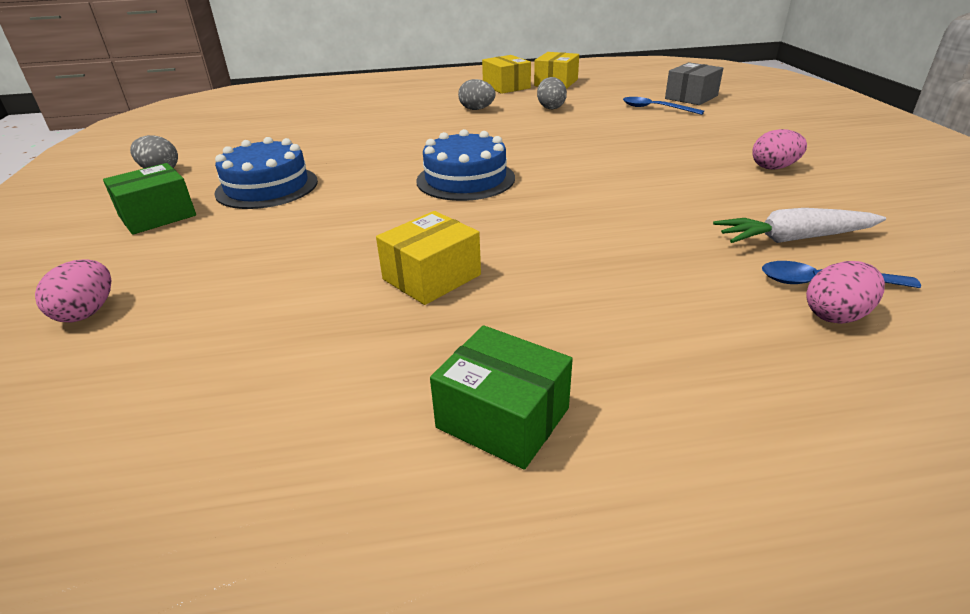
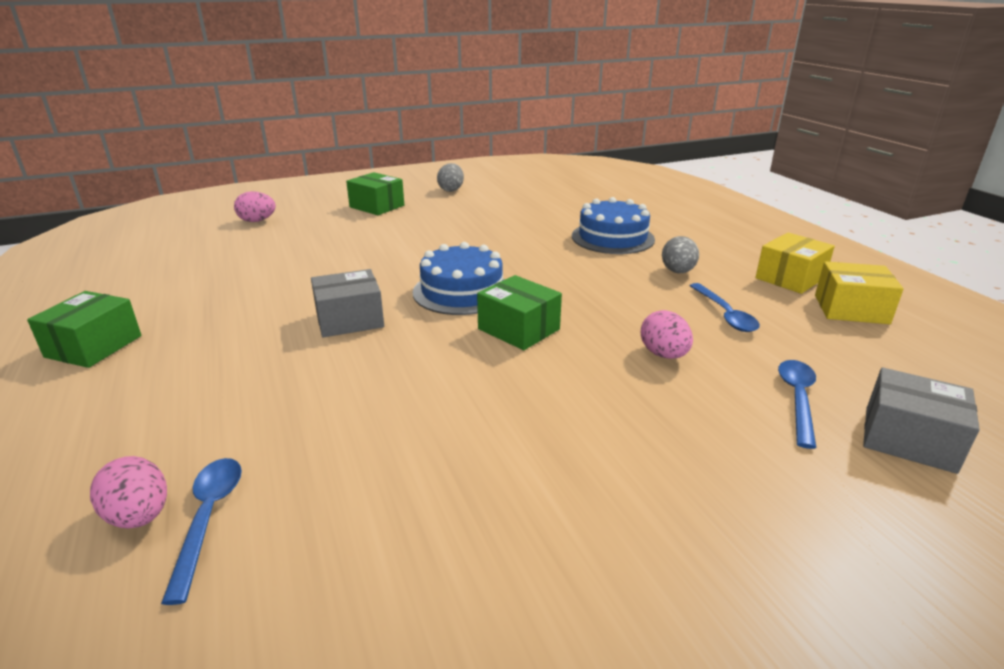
camera: 75 degrees right, 5 degrees down
(267, 187) = (429, 224): blue cake -> blue cake (612, 238)
(432, 277) = (274, 302): yellow box -> none
(501, 231) = (349, 320): none -> grey box
(549, 163) = (519, 329): none -> green box
(550, 107) = (725, 314): grey egg -> blue spoon
(774, 167) = (570, 515): pink egg -> pink egg (664, 355)
(794, 239) = (318, 507): white carrot -> none

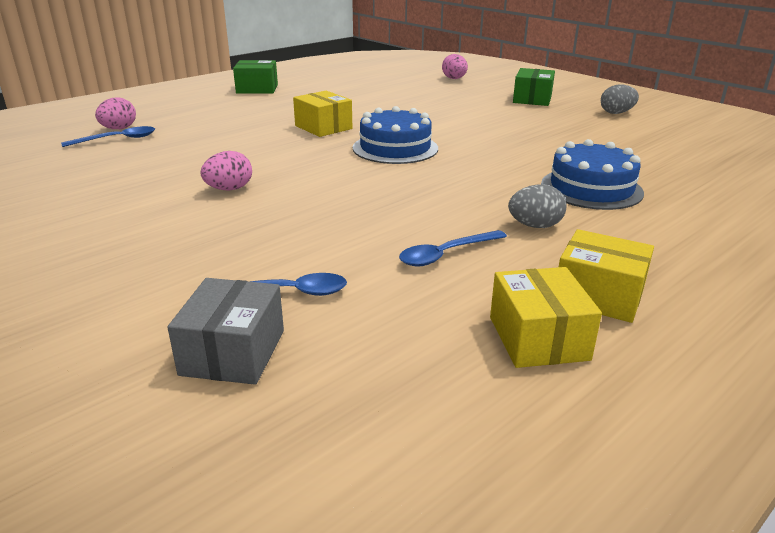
camera: 70 degrees right, 0 degrees up
(349, 320) = (323, 127): grey box -> yellow box
(519, 329) = (345, 173): green box -> none
(664, 355) = (337, 229): pink egg -> pink egg (229, 189)

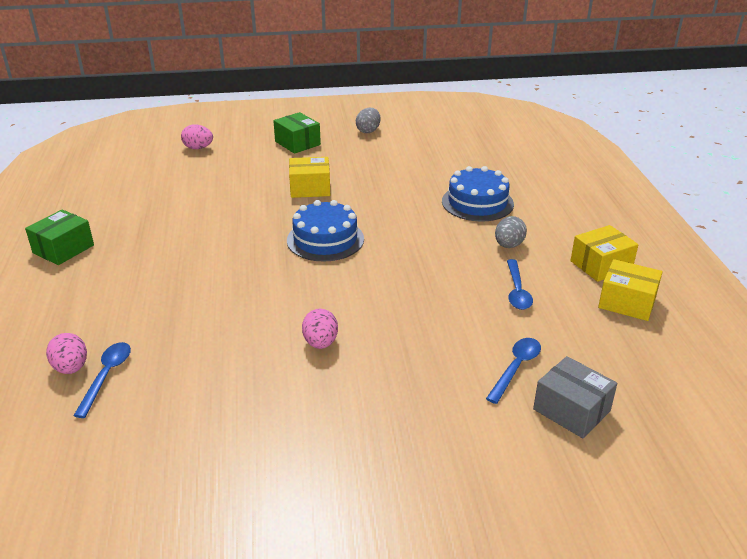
camera: 55 degrees left, 5 degrees up
(323, 127) = (234, 253): yellow box -> yellow box (310, 188)

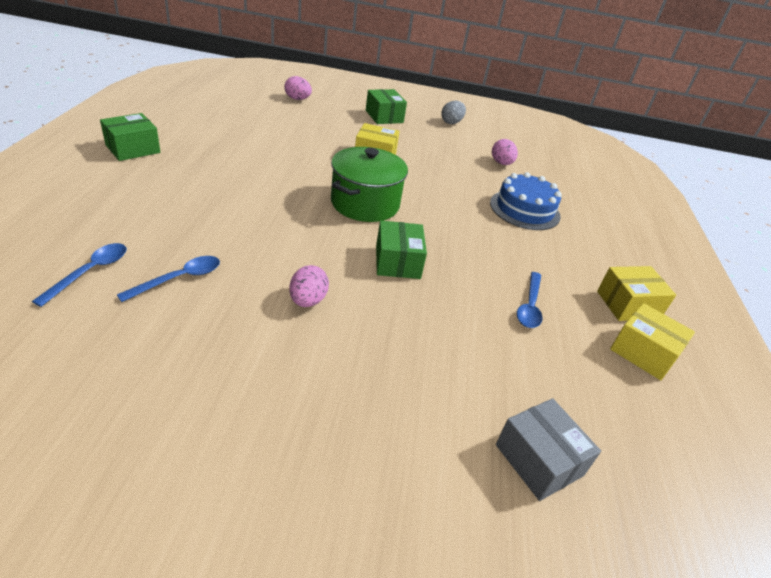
camera: 10 degrees right, 5 degrees up
(71, 368) = (64, 254): pink egg -> pink egg (501, 163)
(325, 239) = (365, 204): blue cake -> green pot
(383, 286) = (397, 262): none -> green box
(508, 245) = (539, 258): grey egg -> none
(516, 368) = (495, 389): blue spoon -> blue spoon (179, 279)

